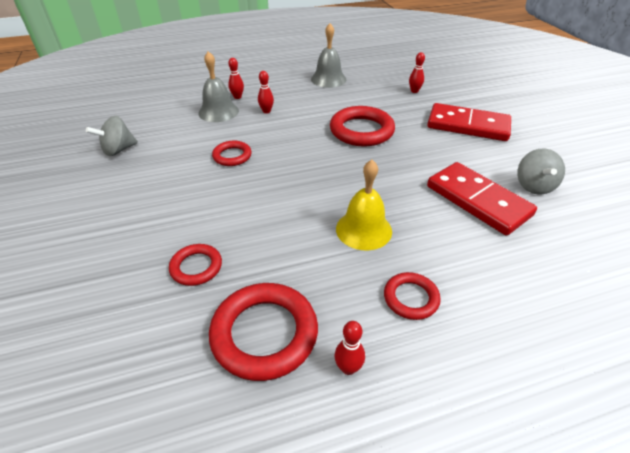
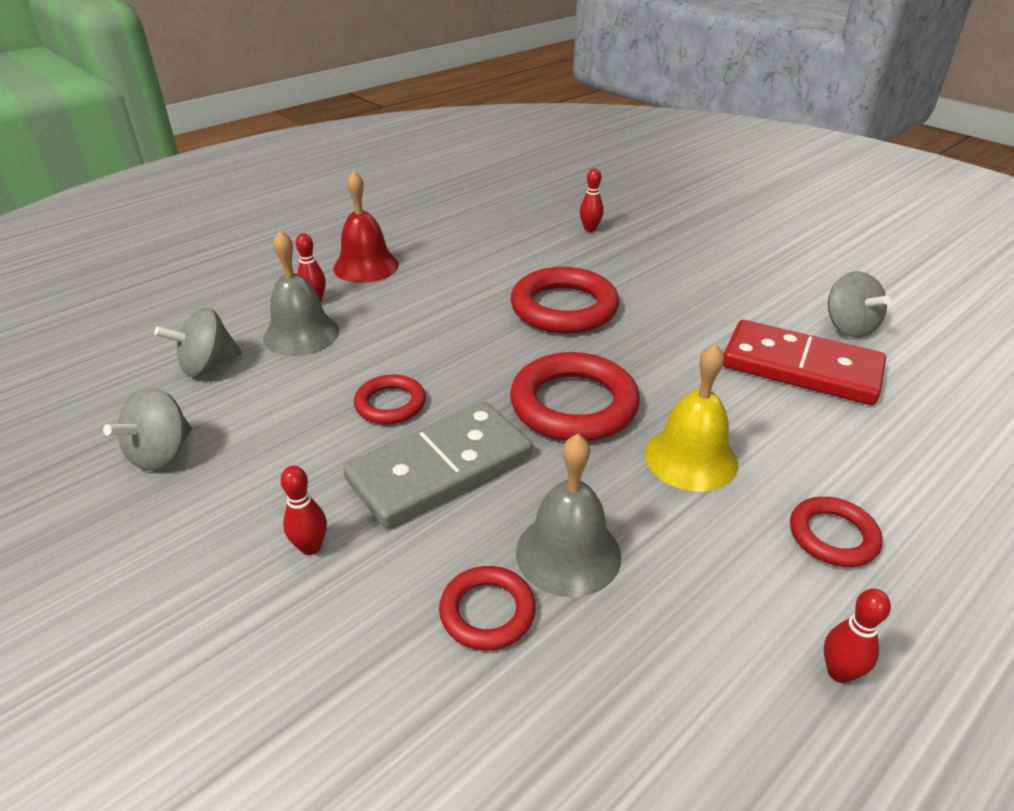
camera: 25 degrees left, 5 degrees down
(167, 116) = (208, 366): none -> grey spinning top
(230, 193) = (440, 468): none -> grey domino
(264, 333) = (684, 674): red ring -> red ring (573, 404)
(266, 111) = (386, 313): red bowling pin -> red bowling pin (311, 547)
(275, 85) = (366, 266): none -> red bell
(328, 79) = (445, 237): grey bell -> grey bell (568, 553)
(468, 126) = (702, 264): red domino -> none

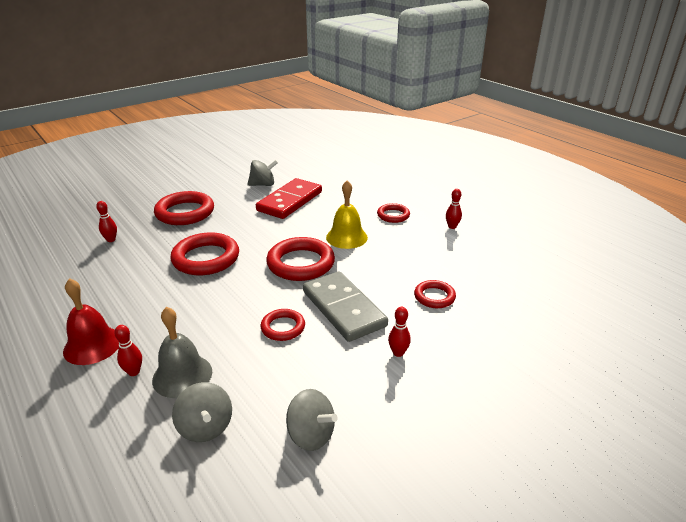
camera: 85 degrees left, 5 degrees down
(568, 553) = (402, 274): grey bell -> none
(693, 267) = (185, 212): none -> red ring

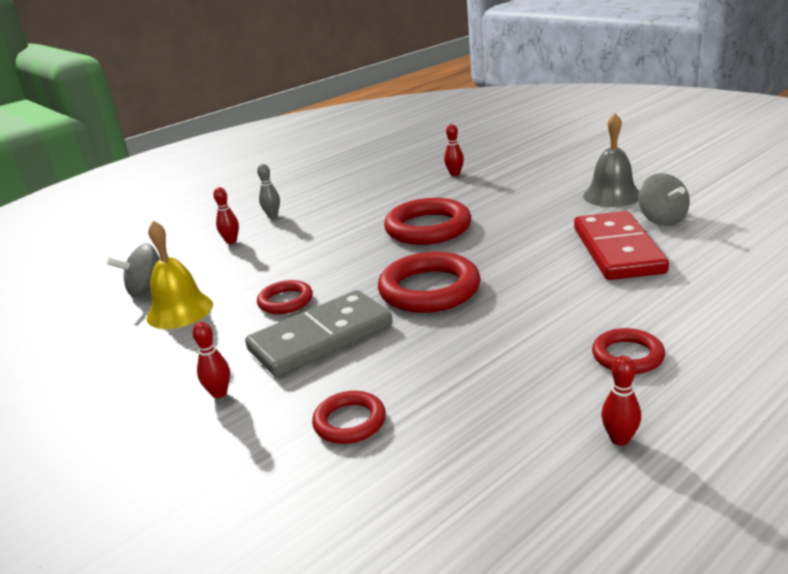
camera: 90 degrees right, 5 degrees down
(92, 345) = (272, 215): red bell -> grey bowling pin
(182, 375) = (219, 263): grey bell -> grey bell (611, 195)
(185, 212) = (537, 191): red ring -> none
(290, 201) = (617, 250): red domino -> red domino turned 60 degrees clockwise
(311, 435) = (110, 346): grey spinning top -> none
(346, 237) = (519, 316): yellow bell -> yellow bell (180, 311)

